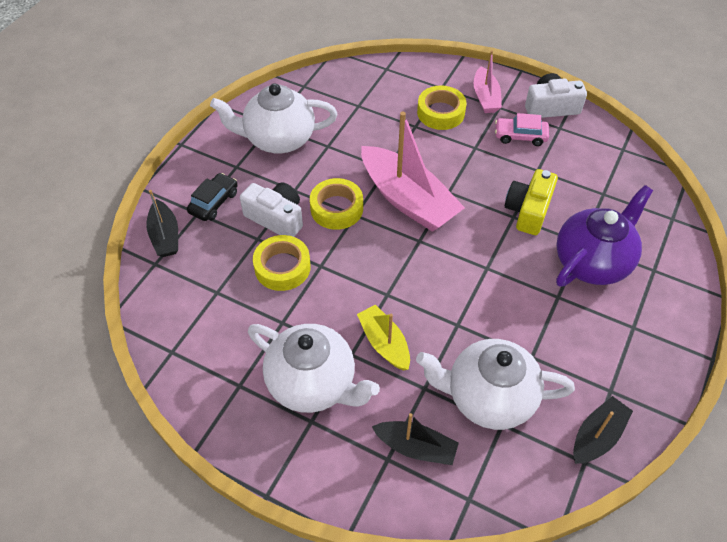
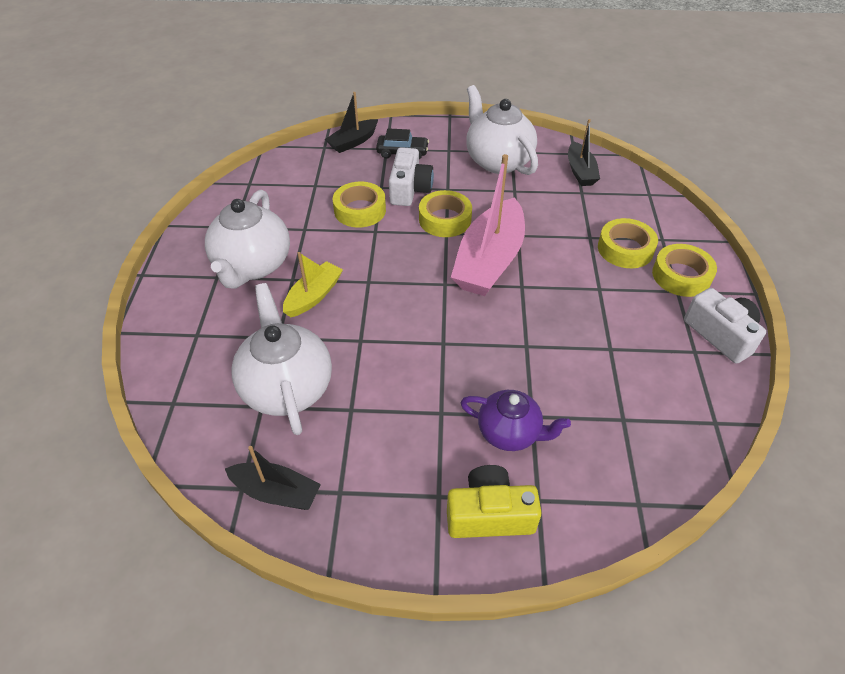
camera: 65 degrees right, 5 degrees down
(415, 447) = (214, 350): black boat -> black boat (580, 171)
(485, 97) = (681, 276): pink boat -> yellow tape
(520, 136) = (649, 320): pink car -> none
(528, 210) = (544, 356): yellow camera -> yellow camera (489, 514)
(592, 262) = (509, 433): purple teapot -> purple teapot, size x0.63

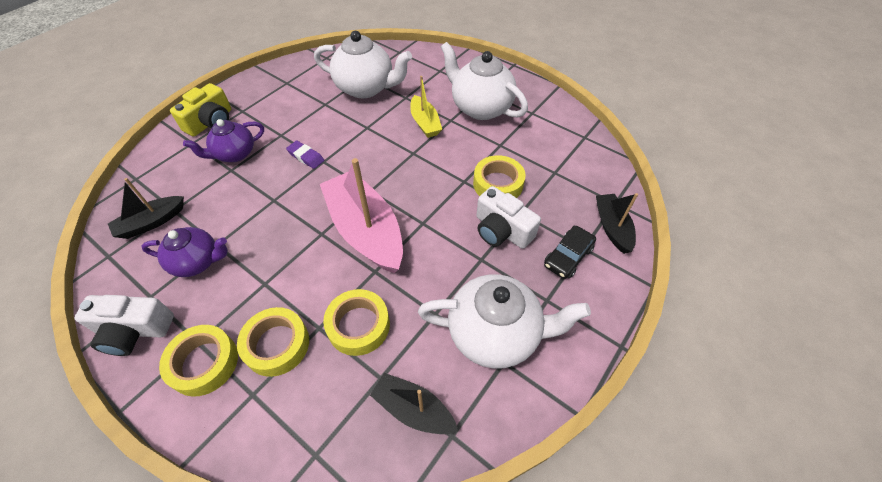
camera: 125 degrees right, 5 degrees up
(276, 492) = (311, 65): black boat -> black boat (152, 222)
(445, 219) = (440, 231): yellow tape -> yellow tape (358, 325)
(451, 362) = (306, 157): none -> purple eraser
(637, 347) = (197, 262): none -> purple teapot

